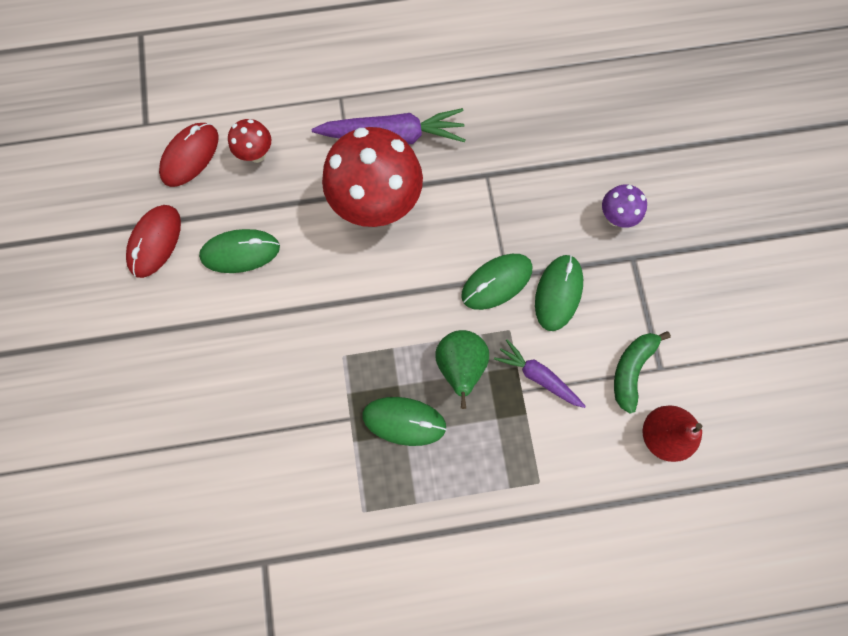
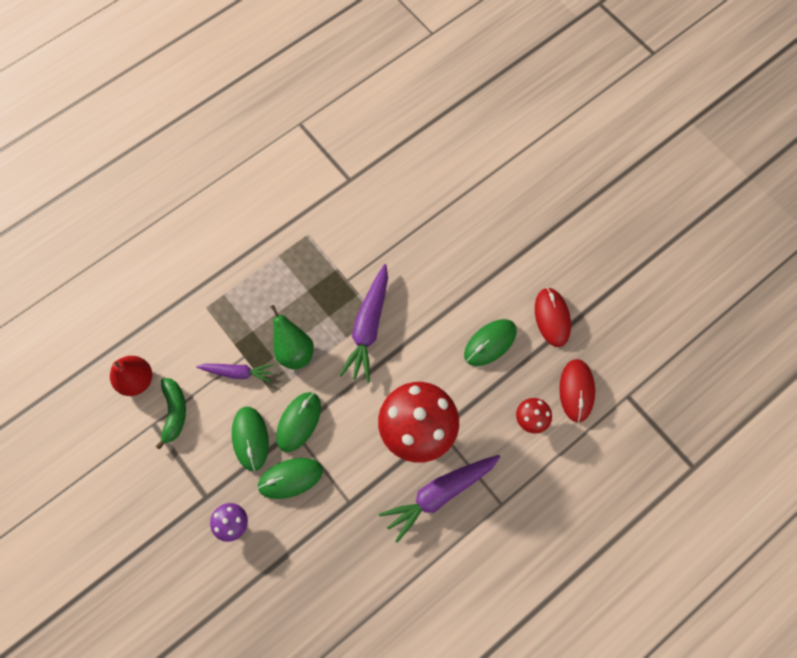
camera: 150 degrees right, 5 degrees down
(361, 346) = (368, 327): none -> purple carrot
(404, 421) = (312, 297): green mouse -> green mouse (290, 478)

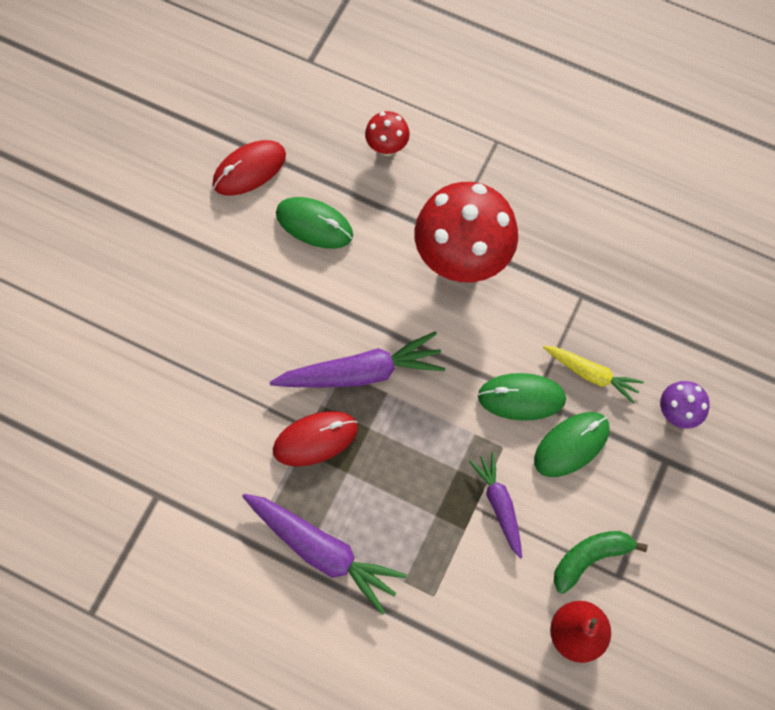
camera: 115 degrees left, 0 degrees up
(290, 478) = (591, 374): green mouse -> yellow carrot
(294, 351) = (436, 448): green pear -> none
(439, 494) = (520, 207): purple carrot -> purple carrot (322, 551)
(576, 391) = (328, 113): red mouse -> red mouse (315, 439)

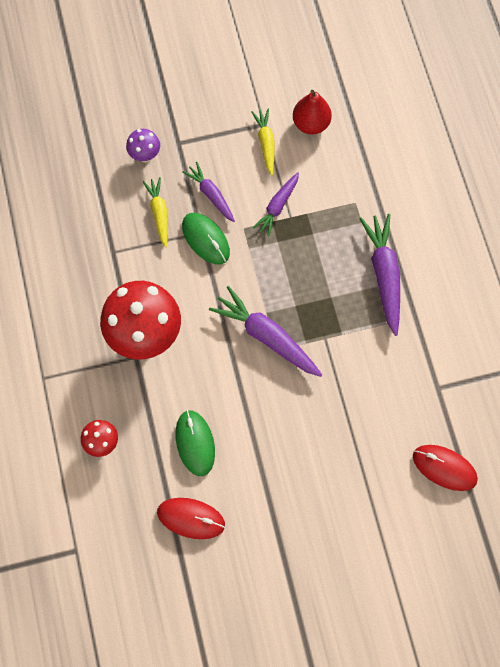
camera: 130 degrees left, 0 degrees up
(315, 439) = (328, 329): red mouse -> red mouse (444, 468)
(571, 444) = (211, 195): green mouse -> purple carrot
(590, 557) = (266, 143): green banana -> yellow carrot

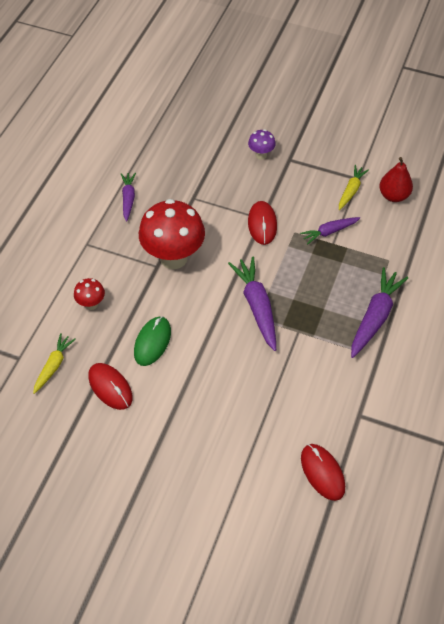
camera: 35 degrees right, 15 degrees down
(159, 213) = (243, 192): yellow carrot -> yellow carrot (54, 366)
(206, 239) = (262, 224): green mouse -> red mouse
(211, 195) = (287, 200): purple carrot -> purple carrot (128, 199)

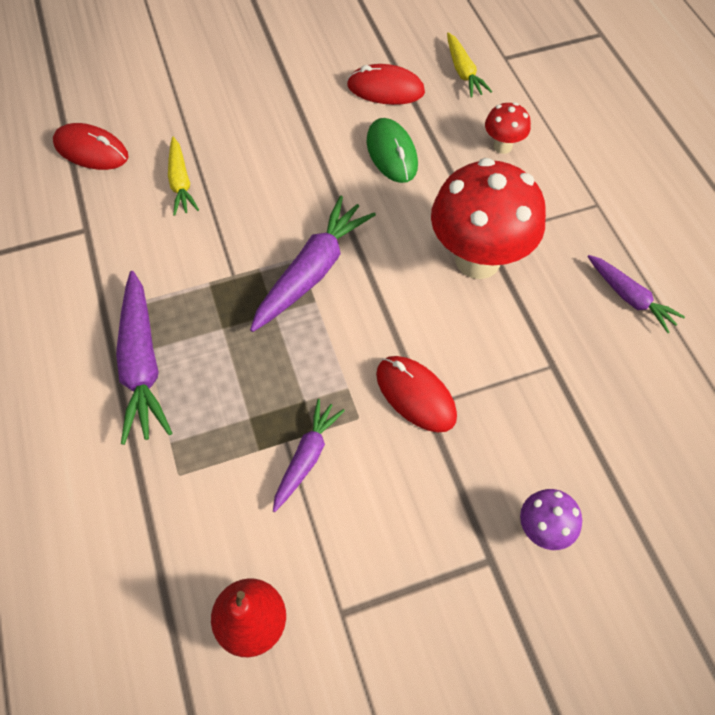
camera: 140 degrees right, 5 degrees up
(257, 306) = (312, 271): purple carrot -> purple carrot turned 90 degrees counterclockwise
(351, 191) = (333, 572): yellow carrot -> yellow carrot (180, 182)

